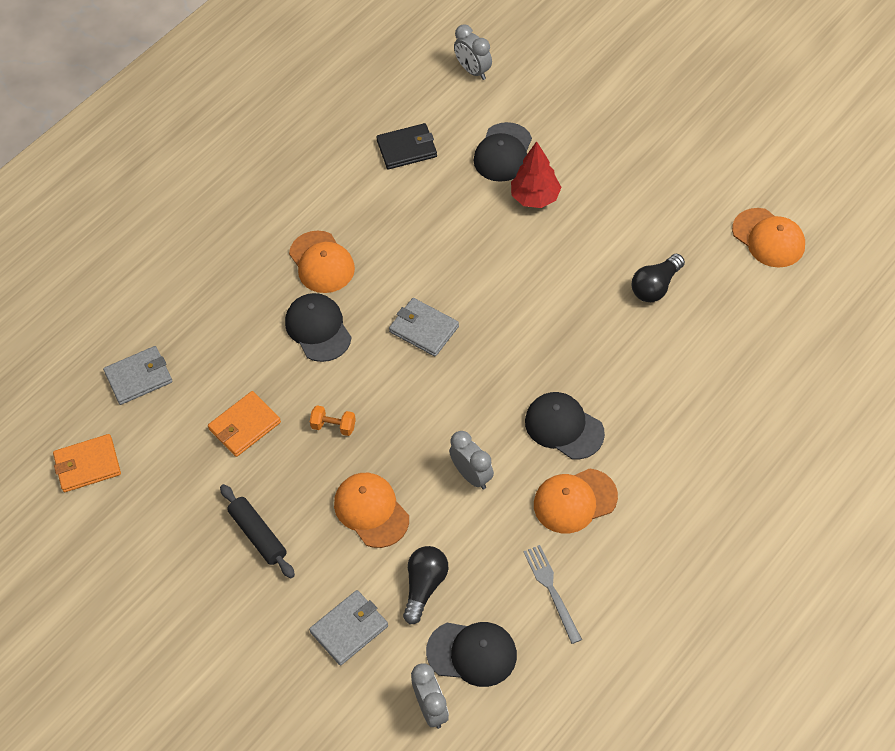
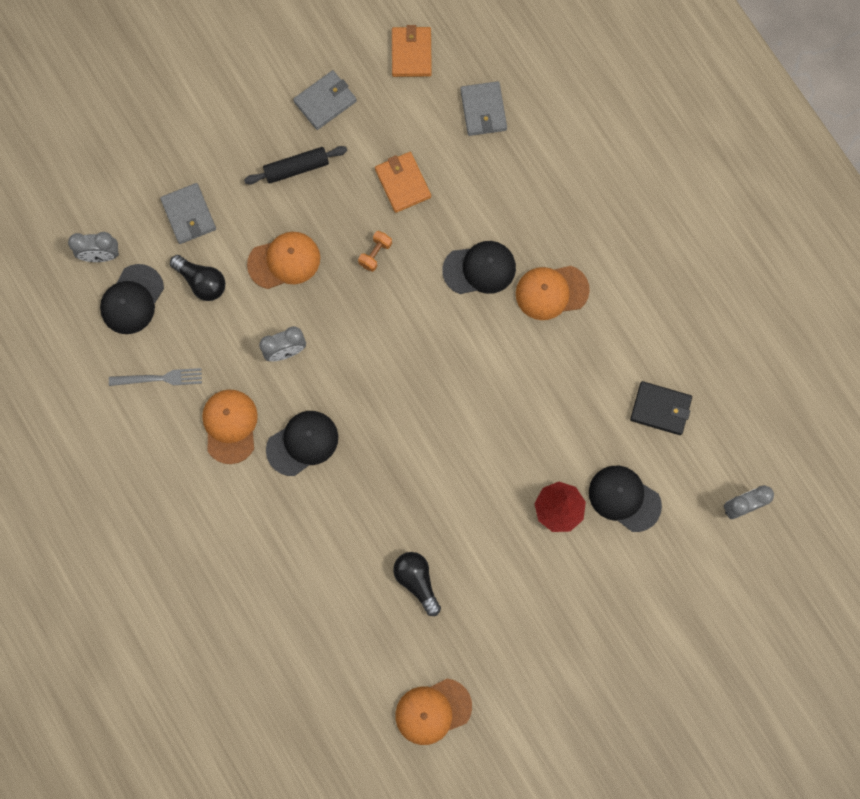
camera: 105 degrees right, 20 degrees up
(407, 149) = (660, 409): black wallet -> black wallet turned 75 degrees counterclockwise
(424, 329) = (446, 358): grey wallet -> grey wallet (325, 101)

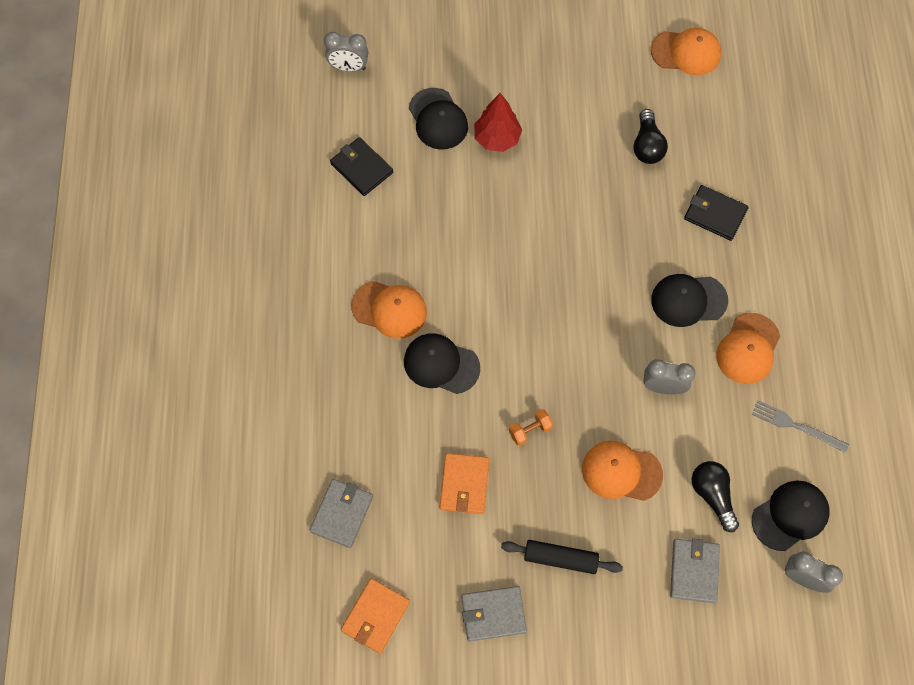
camera: 150 degrees left, 10 degrees down
(319, 543) = (715, 214): none -> black wallet

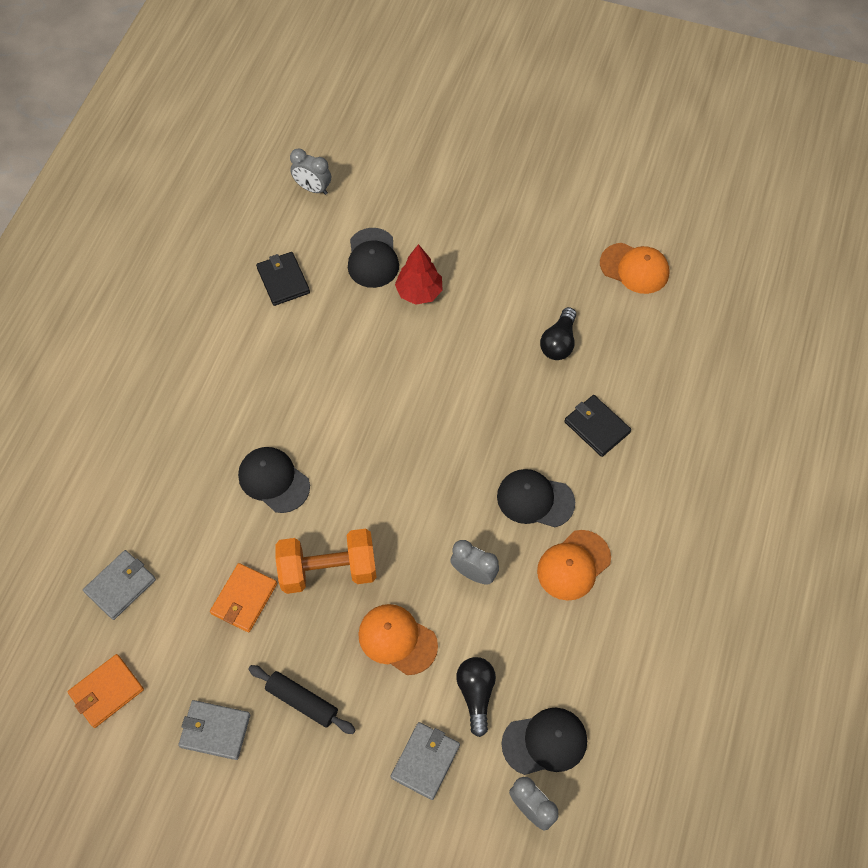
camera: 20 degrees right, 5 degrees down
(389, 309) = (250, 415): orange cap -> none
(530, 430) = (328, 570): orange dumbbell -> orange dumbbell, size x2.31
(796, 426) = (589, 656): grey fork -> none

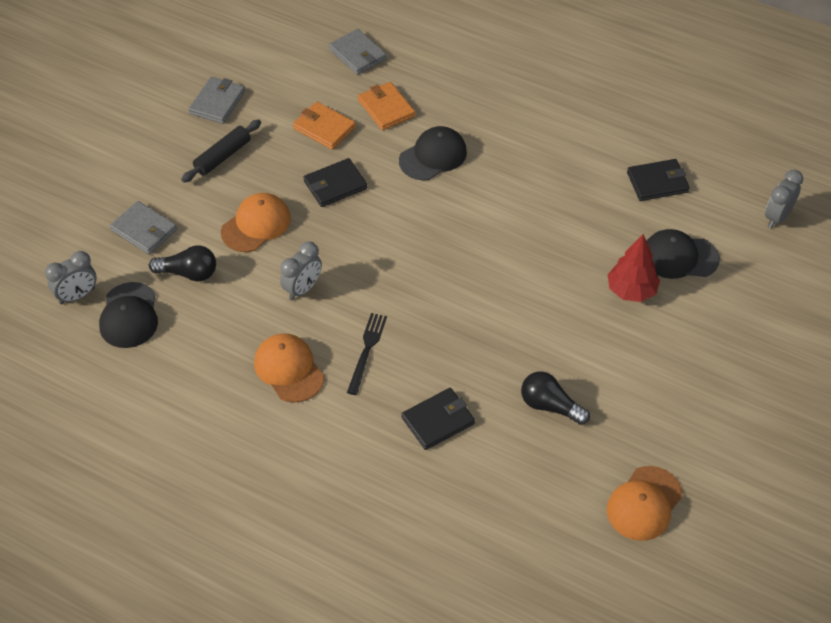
camera: 100 degrees right, 10 degrees down
(106, 692) = (270, 43): orange wallet -> orange wallet (386, 108)
(328, 570) = (335, 185): orange dumbbell -> black wallet
(535, 499) = (367, 350): black cap -> black fork

